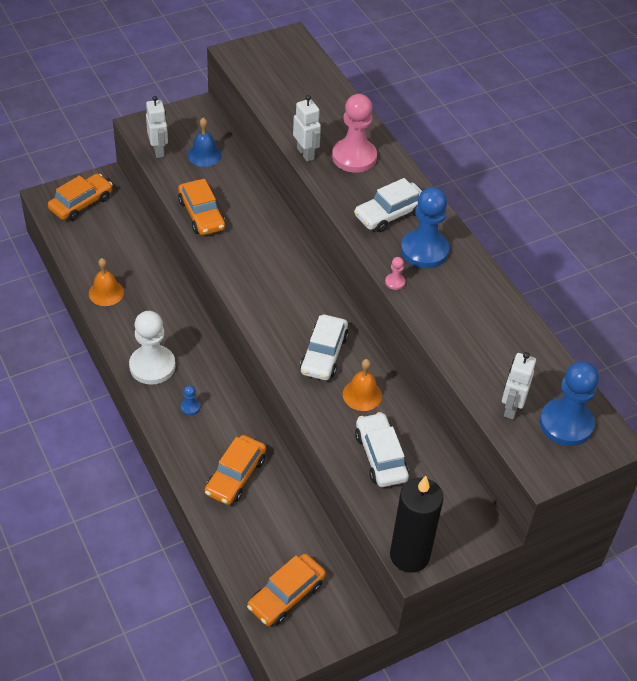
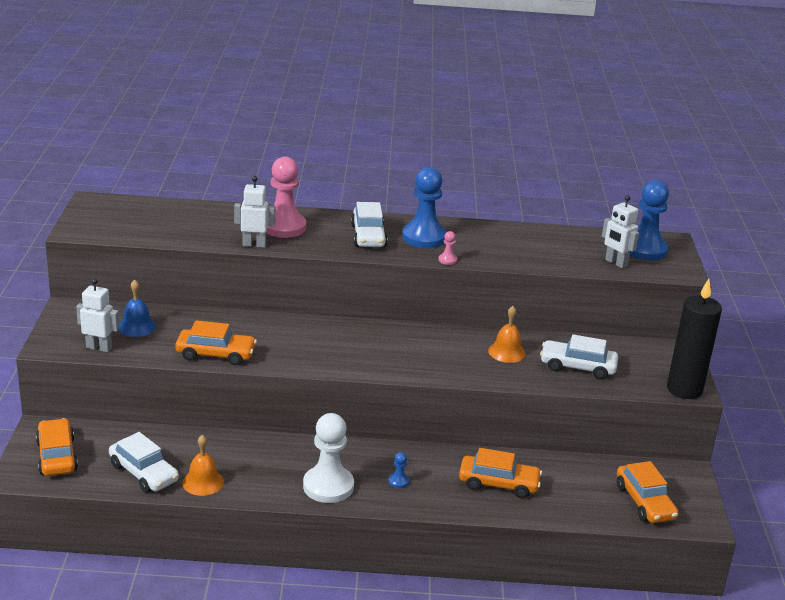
camera: 60 degrees left, 20 degrees down
(235, 476) = (498, 484): orange car -> orange car turned 45 degrees counterclockwise
(323, 354) = (447, 353): white car -> white car (144, 473)

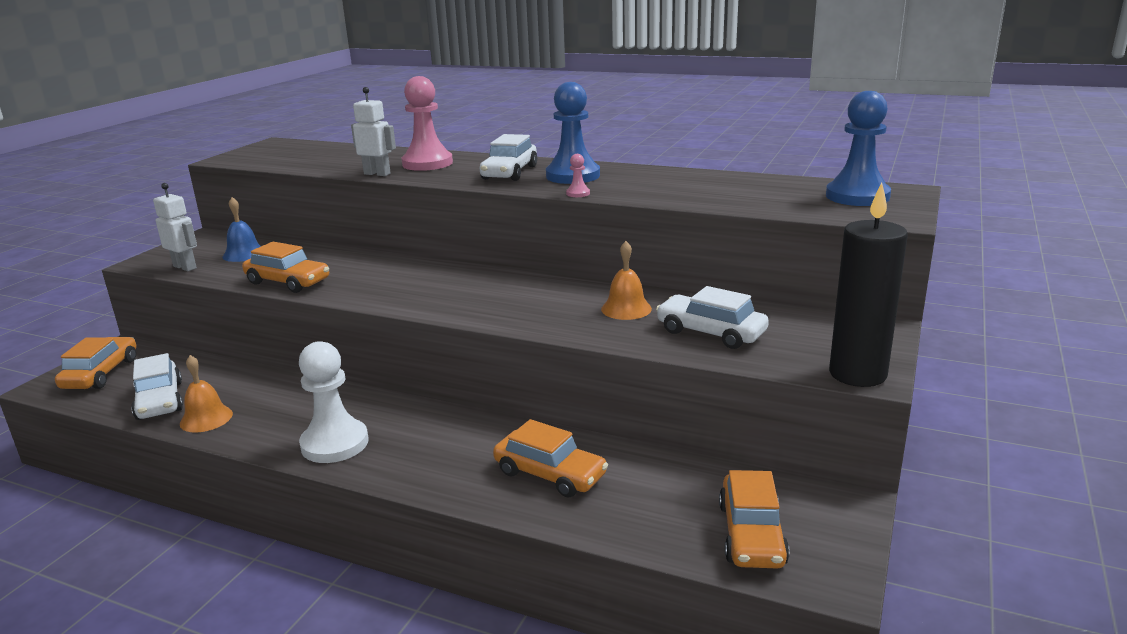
camera: 25 degrees right, 5 degrees down
(398, 481) = (423, 451): blue pawn -> none
(615, 263) = (803, 205): white robot -> none

